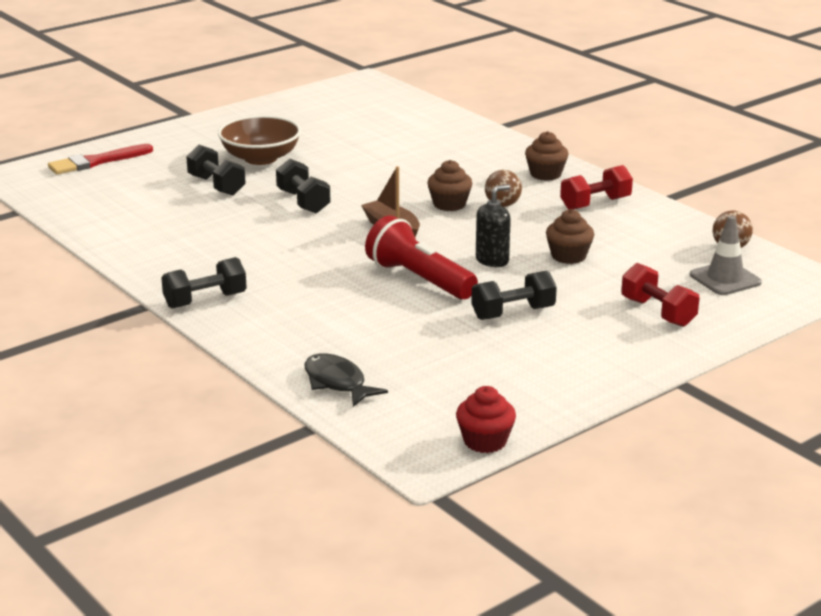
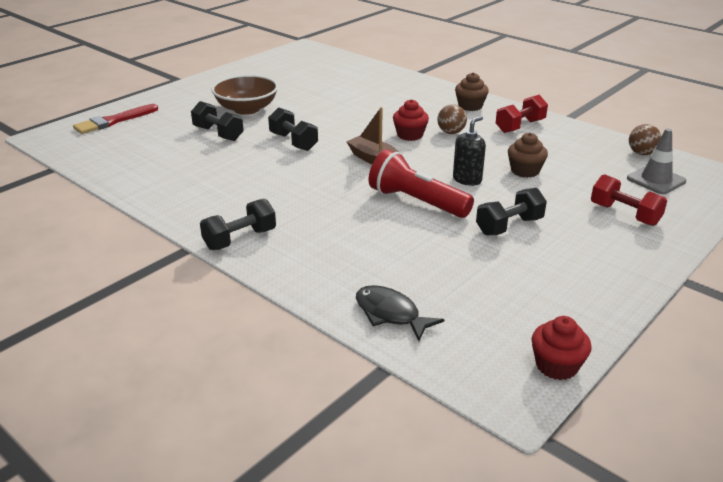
camera: 10 degrees left, 5 degrees up
(449, 204) = (410, 135): brown cupcake -> red cupcake

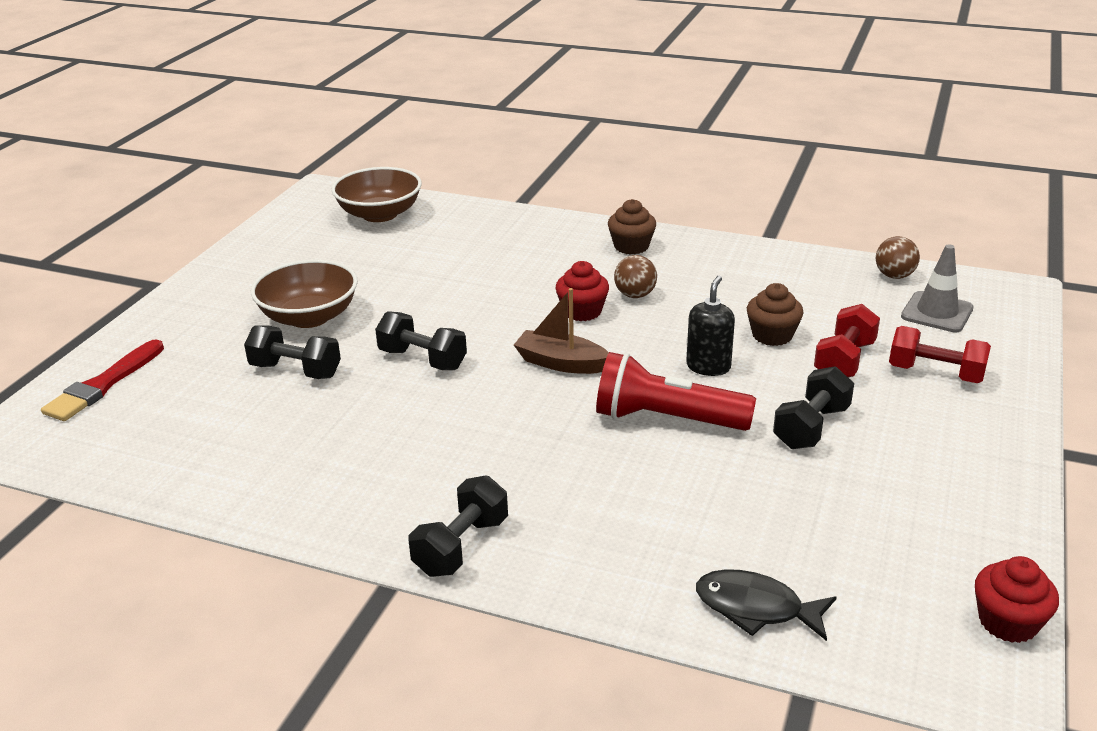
camera: 20 degrees left, 0 degrees up
(328, 64) = (380, 214): none -> brown bowl
(520, 126) = (718, 266): red dumbbell -> red dumbbell (844, 361)

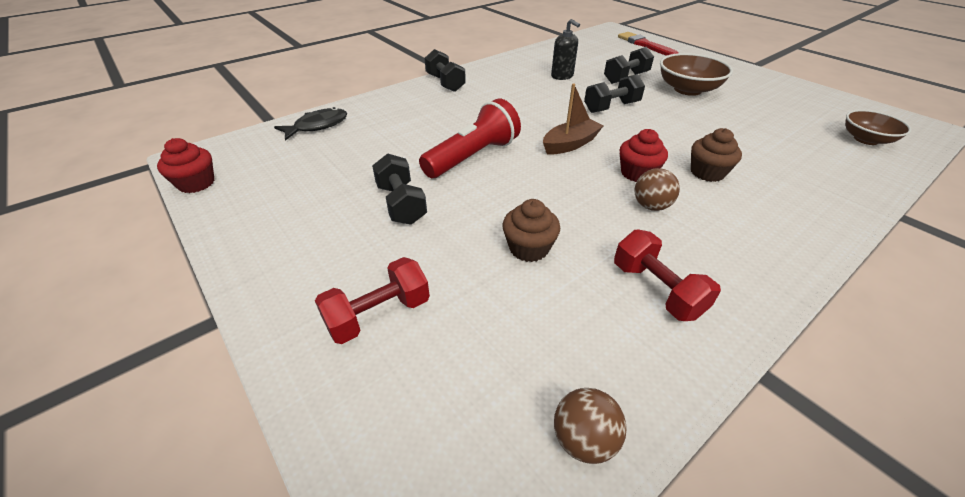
camera: 120 degrees right, 10 degrees up
(380, 214) = (866, 139): brown bowl -> brown bowl, size x0.66
(631, 246) = (761, 242): brown cupcake -> brown cupcake (707, 172)
(708, 367) = (513, 195): black soap dispenser -> black soap dispenser (562, 76)
(844, 361) = (454, 268): red dumbbell -> red dumbbell (656, 290)
(937, 312) = (467, 410): grey traffic cone -> none

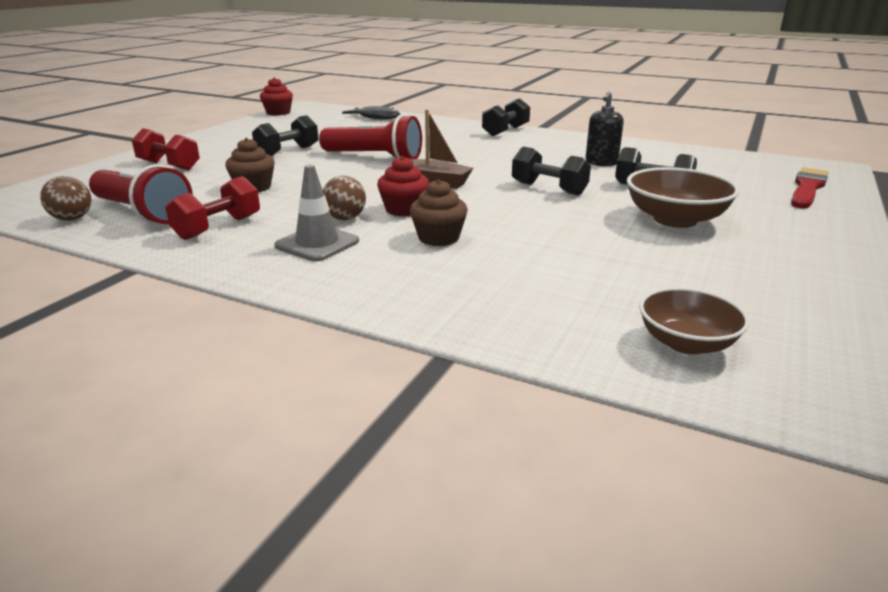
camera: 65 degrees right, 15 degrees down
(586, 354) = (142, 213): none -> red flashlight
(713, 232) = (317, 244): none -> grey traffic cone

